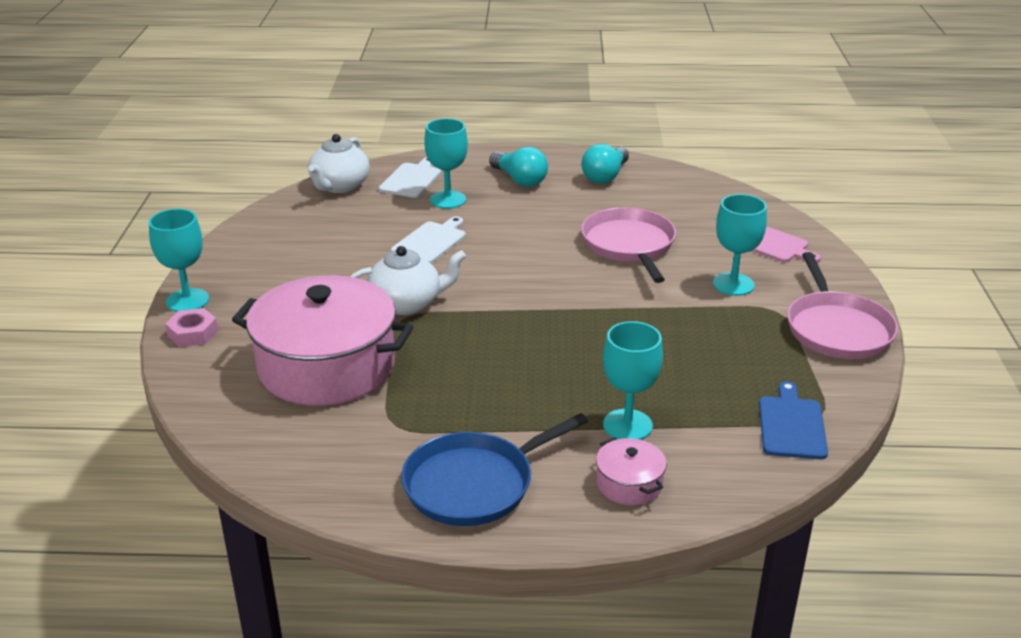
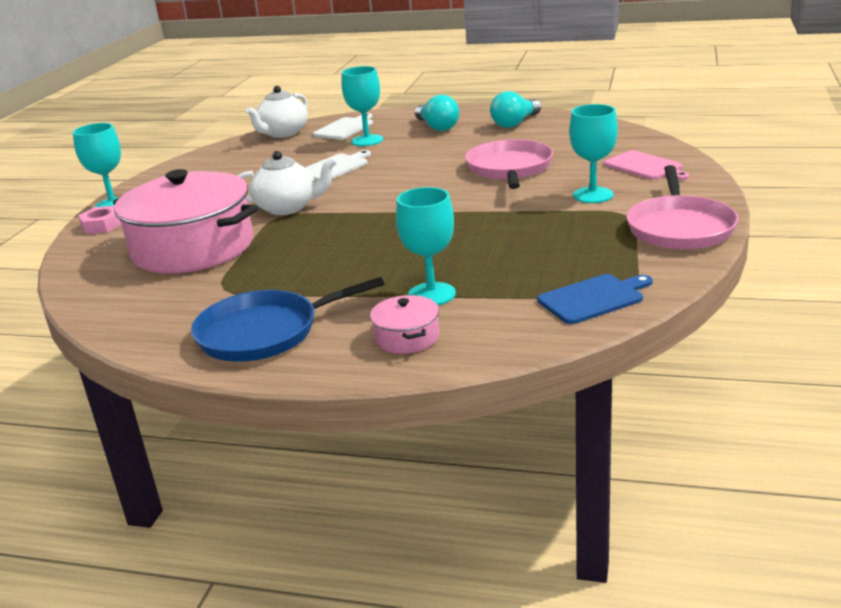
camera: 15 degrees right, 5 degrees down
(792, 425) = (594, 298): blue cutting board -> blue cutting board turned 45 degrees clockwise

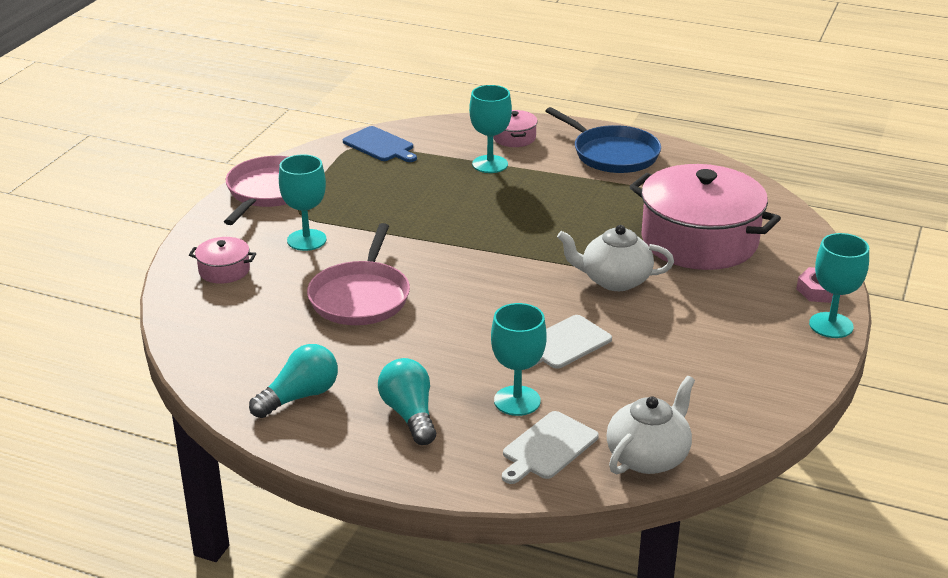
camera: 175 degrees left, 5 degrees up
(264, 332) = (612, 154): blue pan -> blue pan turned 60 degrees clockwise
(594, 298) = (380, 145): blue cutting board -> blue cutting board turned 120 degrees counterclockwise
(645, 167) = (224, 270): pink cutting board -> pink pot

